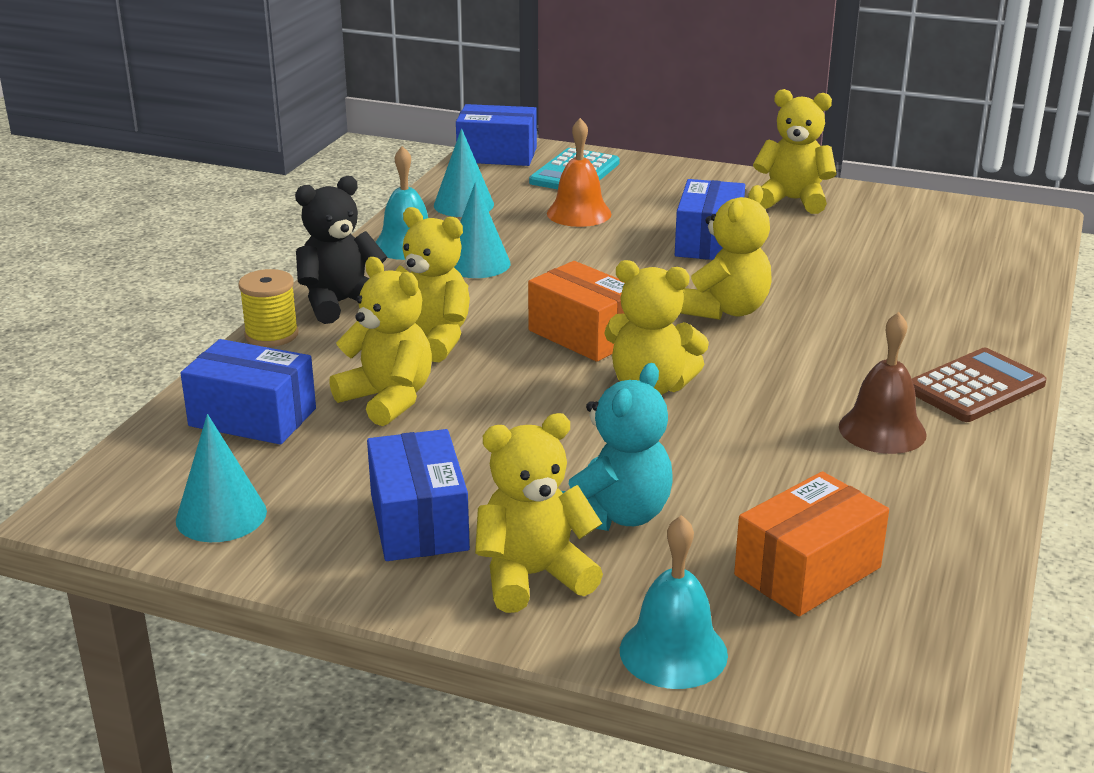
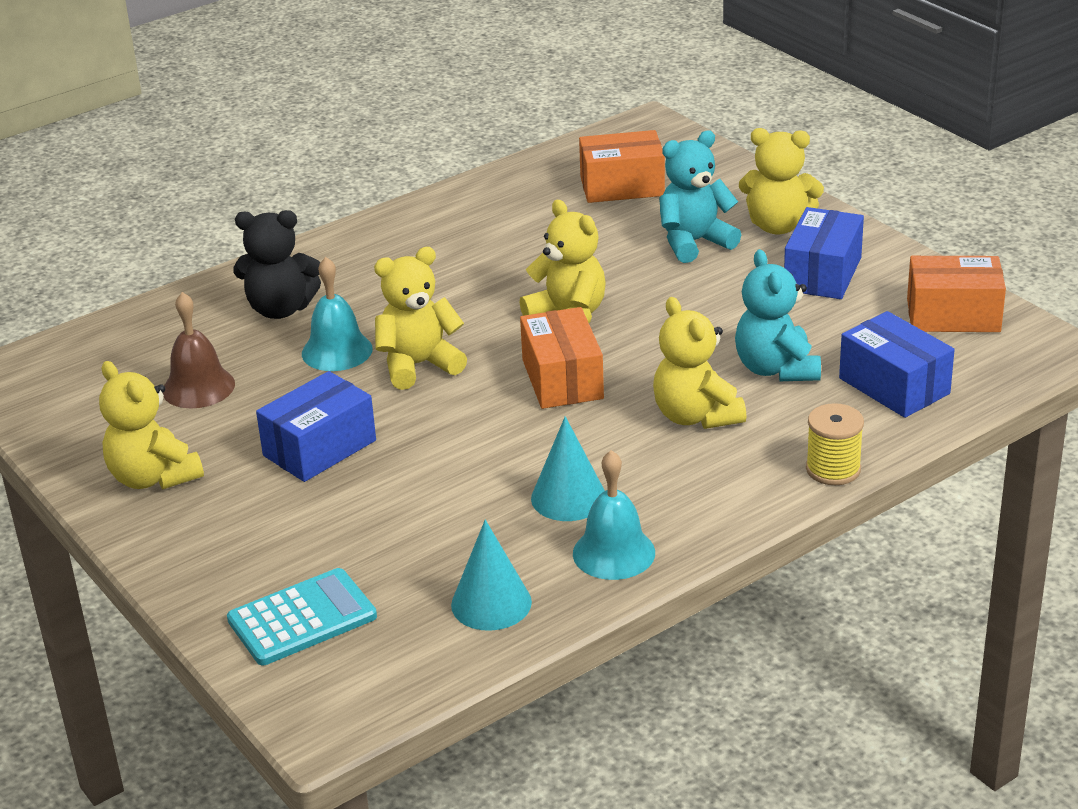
camera: 145 degrees left, 5 degrees up
(221, 515) = (953, 315): turquoise cone -> orange box
(340, 303) = (744, 488): black teddy bear -> black teddy bear (280, 309)
(388, 399) = (776, 369): yellow teddy bear -> turquoise teddy bear
(497, 155) = (347, 700): blue box -> none
(579, 213) = (386, 539): orange bell -> none
(673, 652) = (738, 175): turquoise bell -> turquoise bell (337, 351)
(882, 430) = (459, 241): brown bell -> brown bell (198, 387)
(975, 387) = (349, 248): brown calculator -> none

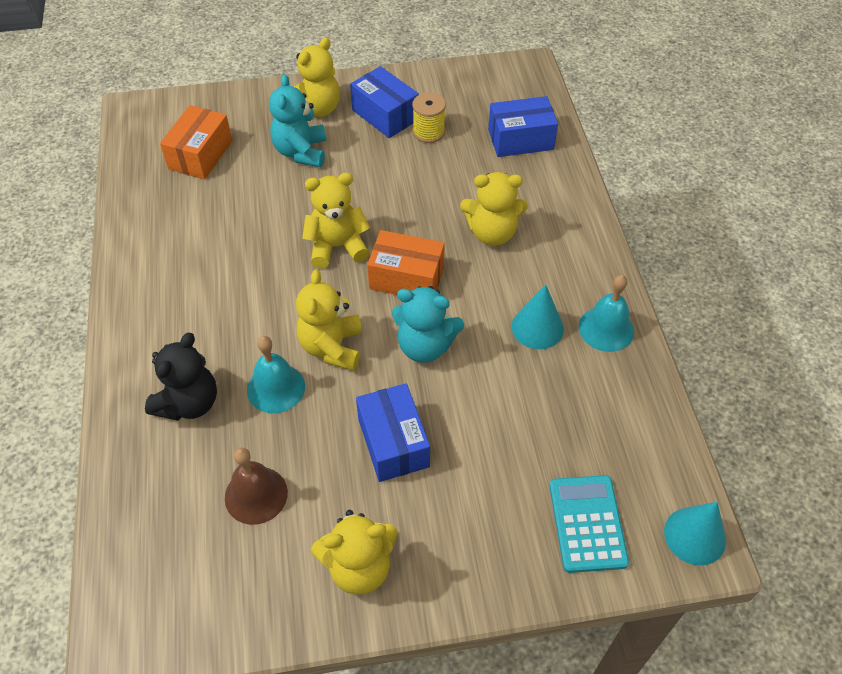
camera: 65 degrees left, 20 degrees up
(491, 603) = (624, 410): turquoise cone -> turquoise cone (694, 535)
(776, 369) = (468, 178): turquoise teddy bear -> turquoise teddy bear (425, 346)
(833, 469) = (583, 199): yellow spool -> yellow spool (428, 132)
(953, 315) = (470, 86): orange box -> none

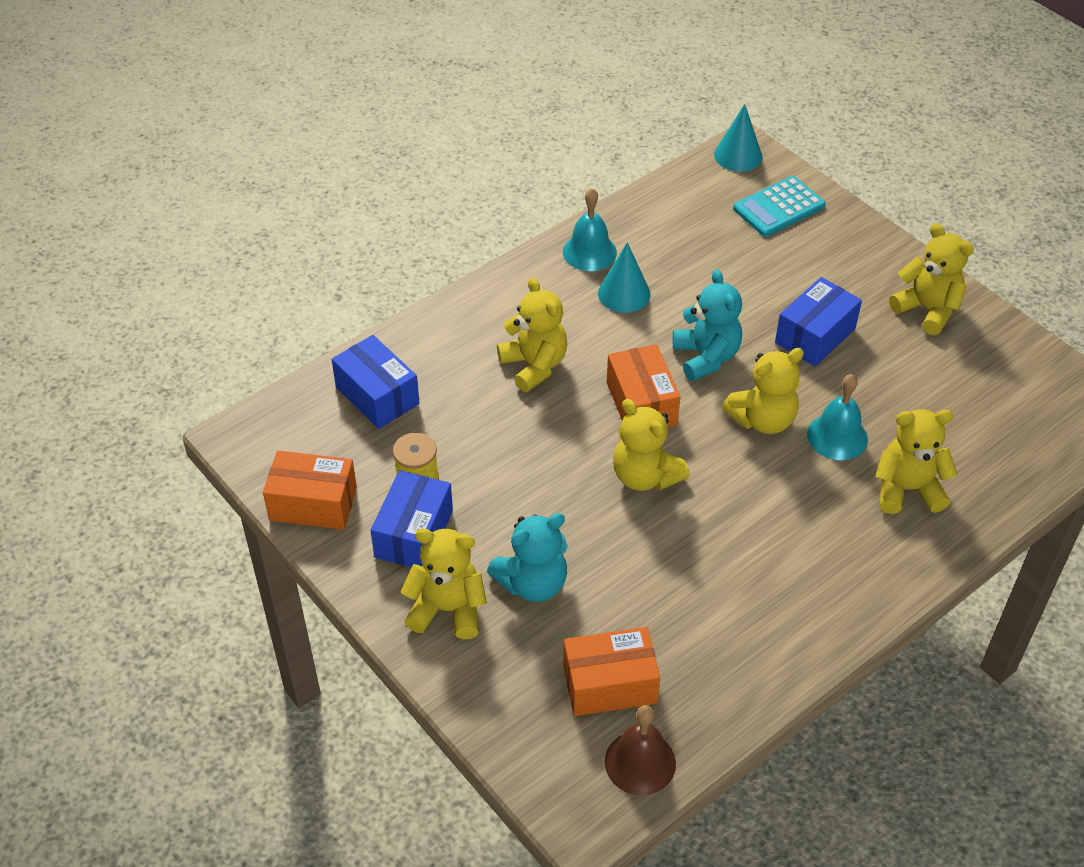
camera: 120 degrees left, 5 degrees down
(189, 403) = (907, 489): black teddy bear -> yellow teddy bear
(256, 495) = (937, 396): brown bell -> brown bell (640, 762)
(445, 81) = (313, 504): none -> orange box

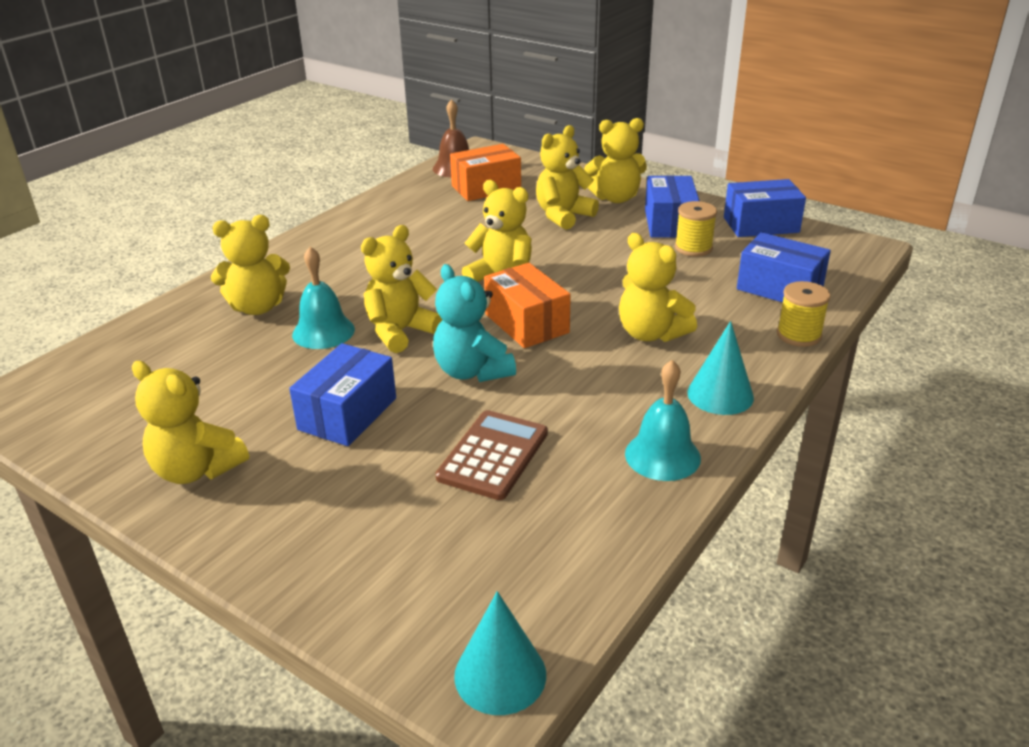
camera: 165 degrees right, 15 degrees down
(313, 504) = (761, 225): orange box -> blue box
(408, 335) = (798, 335): none -> yellow spool
(532, 583) = (563, 216): turquoise teddy bear -> yellow teddy bear
(624, 293) = (592, 416): turquoise cone -> turquoise cone (720, 394)
(709, 277) = (493, 455): none -> brown calculator
(779, 207) = (411, 581): turquoise calculator -> none

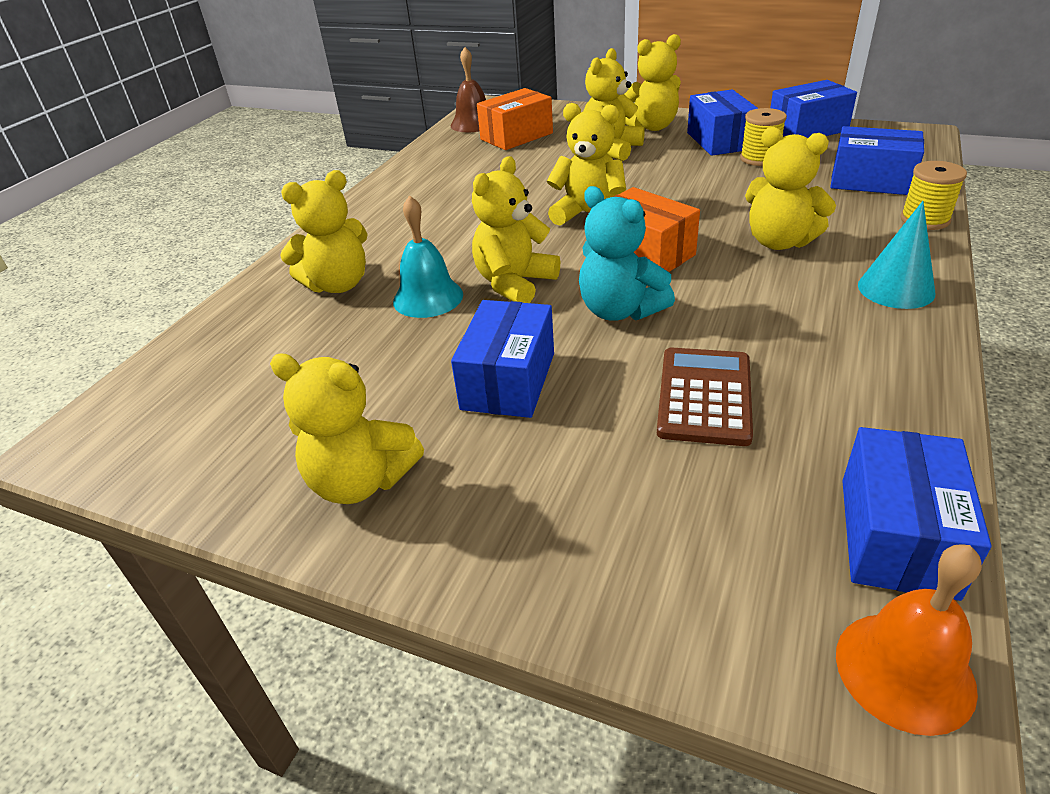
camera: 10 degrees left, 5 degrees up
(500, 675) = (904, 671): turquoise cone -> orange bell
(564, 587) = (896, 536): none -> blue box
(662, 455) = (887, 362): turquoise bell -> none

